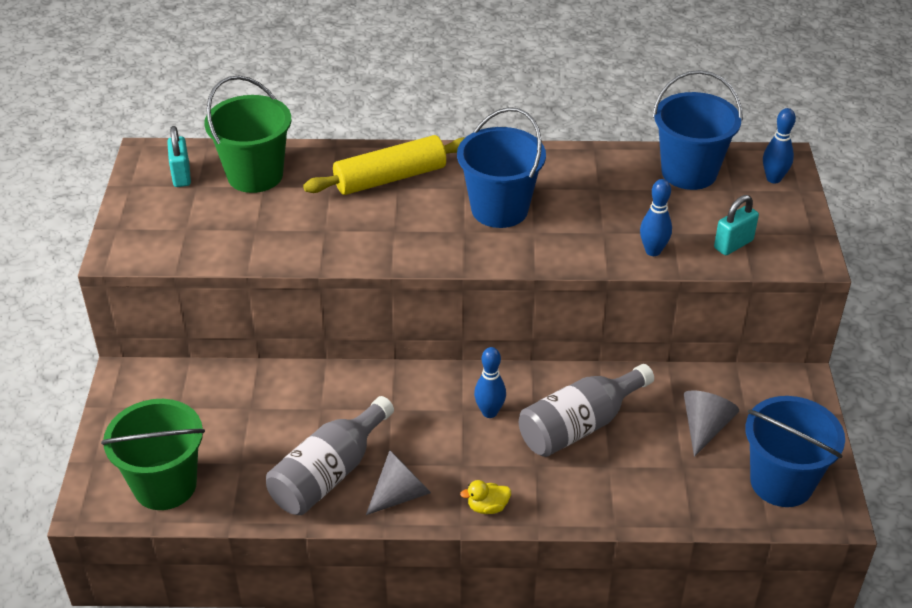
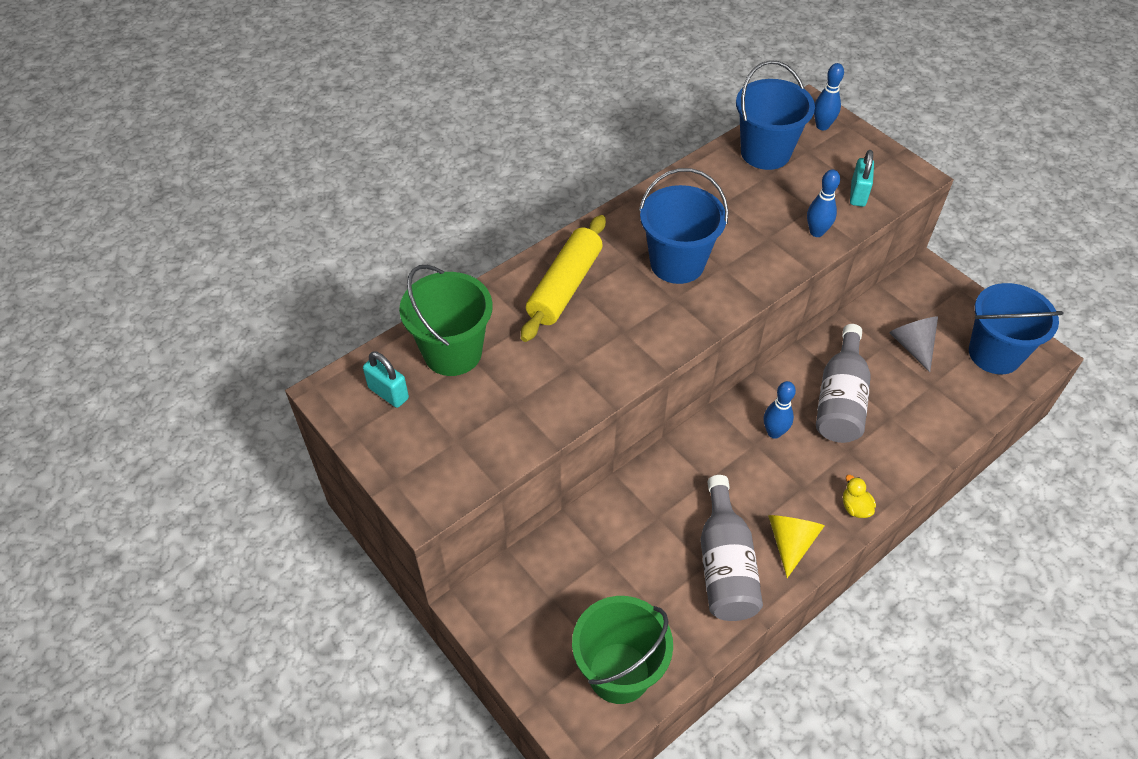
camera: 40 degrees left, 10 degrees up
(401, 494) = (790, 542): grey cone -> yellow cone
(487, 507) = (855, 507): yellow duck -> yellow duck turned 120 degrees clockwise

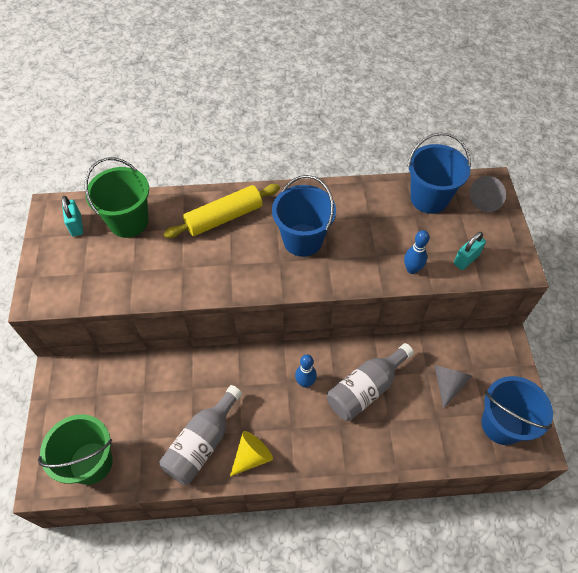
camera: 35 degrees right, 5 degrees up
(822, 126) = (487, 200): blue bowling pin -> grey cone
(855, 507) = (311, 462): yellow duck -> none

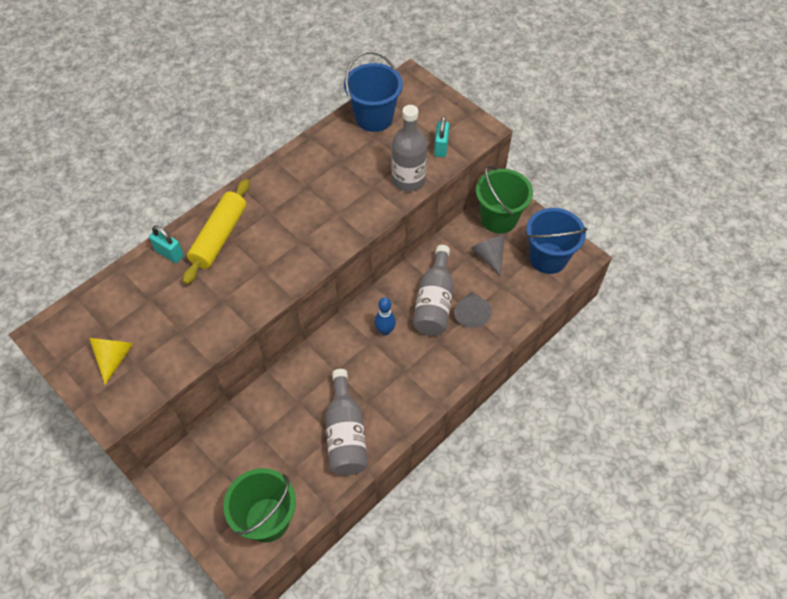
camera: 40 degrees left, 0 degrees up
(76, 225) = (86, 331): turquoise padlock -> turquoise padlock (169, 253)
(129, 222) = (134, 295): green bucket -> green bucket (499, 219)
(252, 456) = (393, 413): yellow cone -> yellow cone (114, 357)
(302, 240) = (304, 212): blue bucket -> none
(412, 269) = (408, 180): blue bowling pin -> grey bottle
(487, 200) = (418, 93): grey cone -> grey cone (471, 314)

